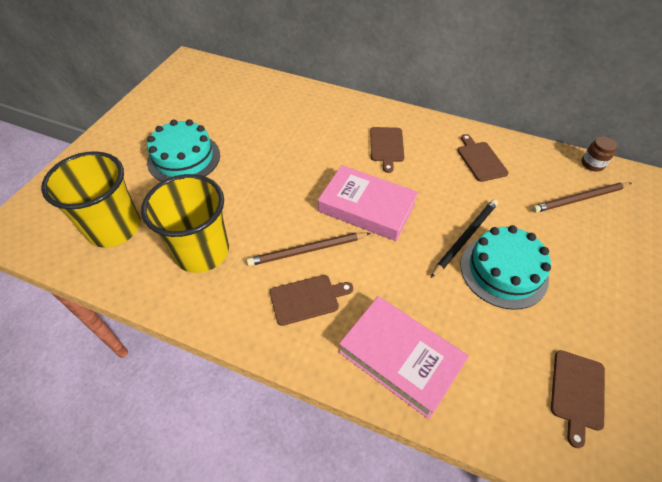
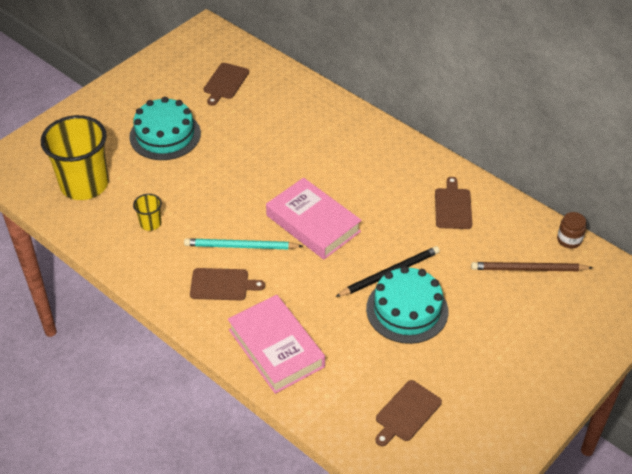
camera: 20 degrees right, 5 degrees down
(202, 251) = (150, 223): yellow cup -> yellow cup, size x0.43
(307, 250) = (240, 246): brown pencil -> turquoise pencil
(386, 146) = (365, 170): brown cutting board -> brown cutting board (225, 83)

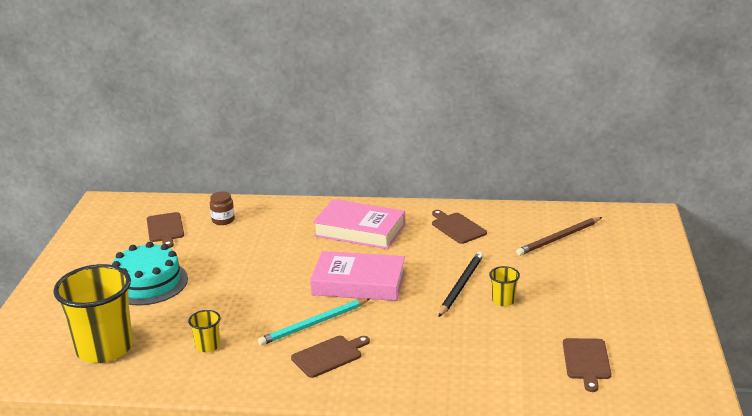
camera: 35 degrees left, 20 degrees down
(276, 348) = (430, 374): pink book -> pink book (360, 230)
(407, 310) = (503, 300): turquoise cake -> yellow cup
(569, 240) = (564, 211): brown jar -> brown jar (223, 220)

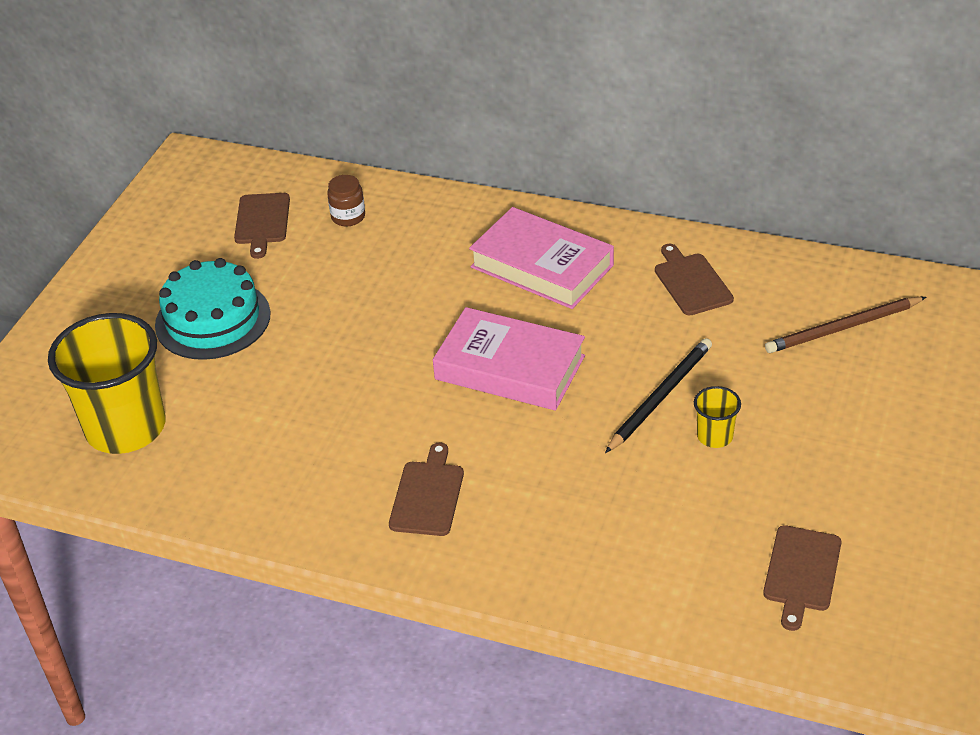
camera: 15 degrees right, 15 degrees up
(208, 346) = (265, 448): yellow cup -> none
(313, 324) = (422, 434): turquoise pencil -> none
(329, 356) = (427, 495): brown cutting board -> brown cutting board turned 60 degrees counterclockwise

